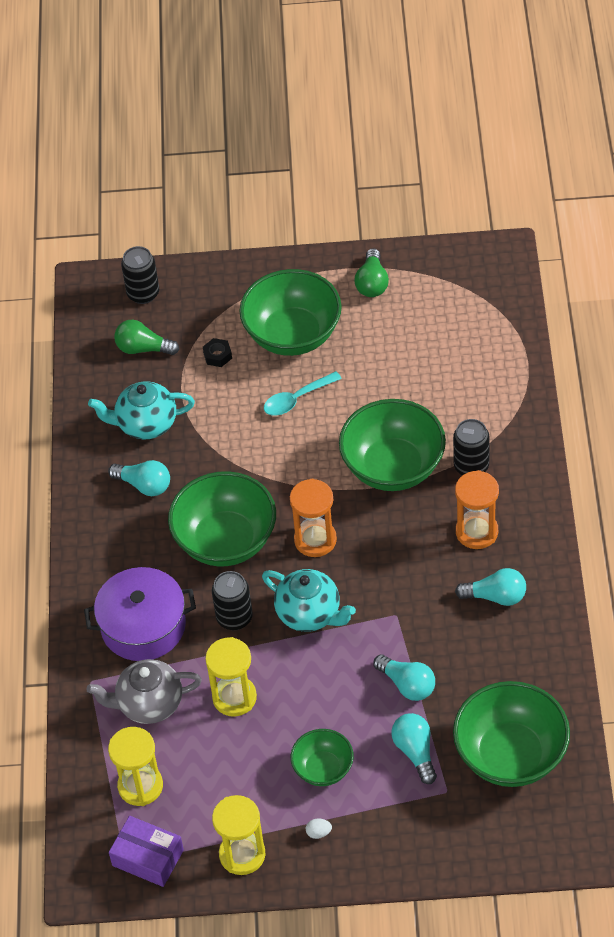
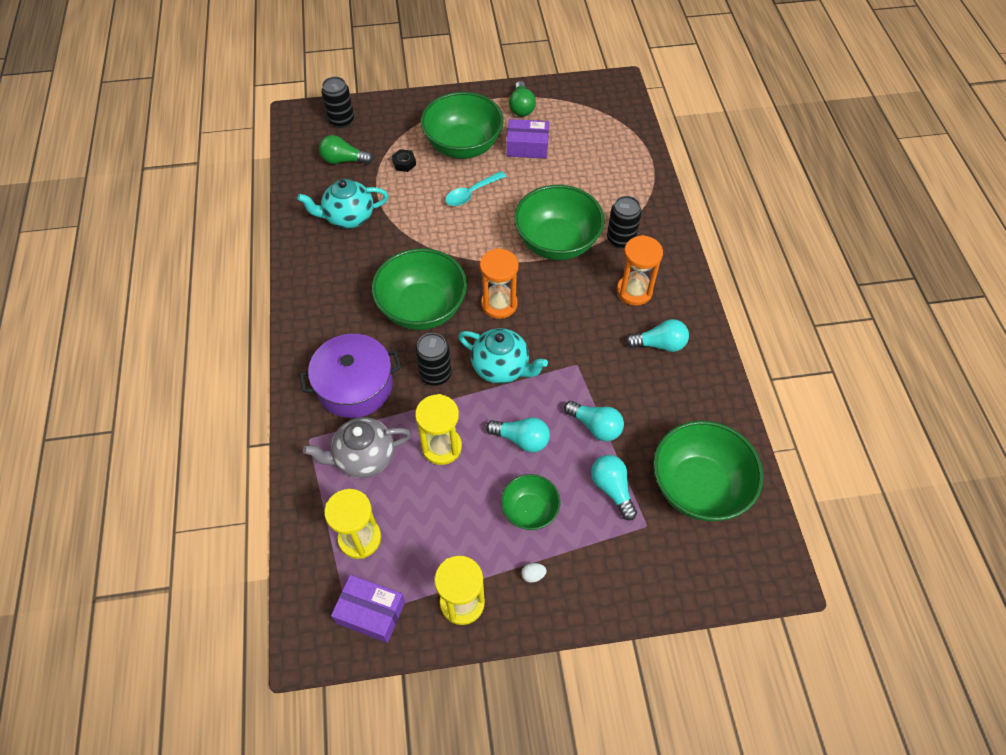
camera: 10 degrees left, 5 degrees up
(144, 485) = (349, 266): turquoise light bulb -> turquoise light bulb (521, 439)
(373, 338) = (527, 146): none -> purple box

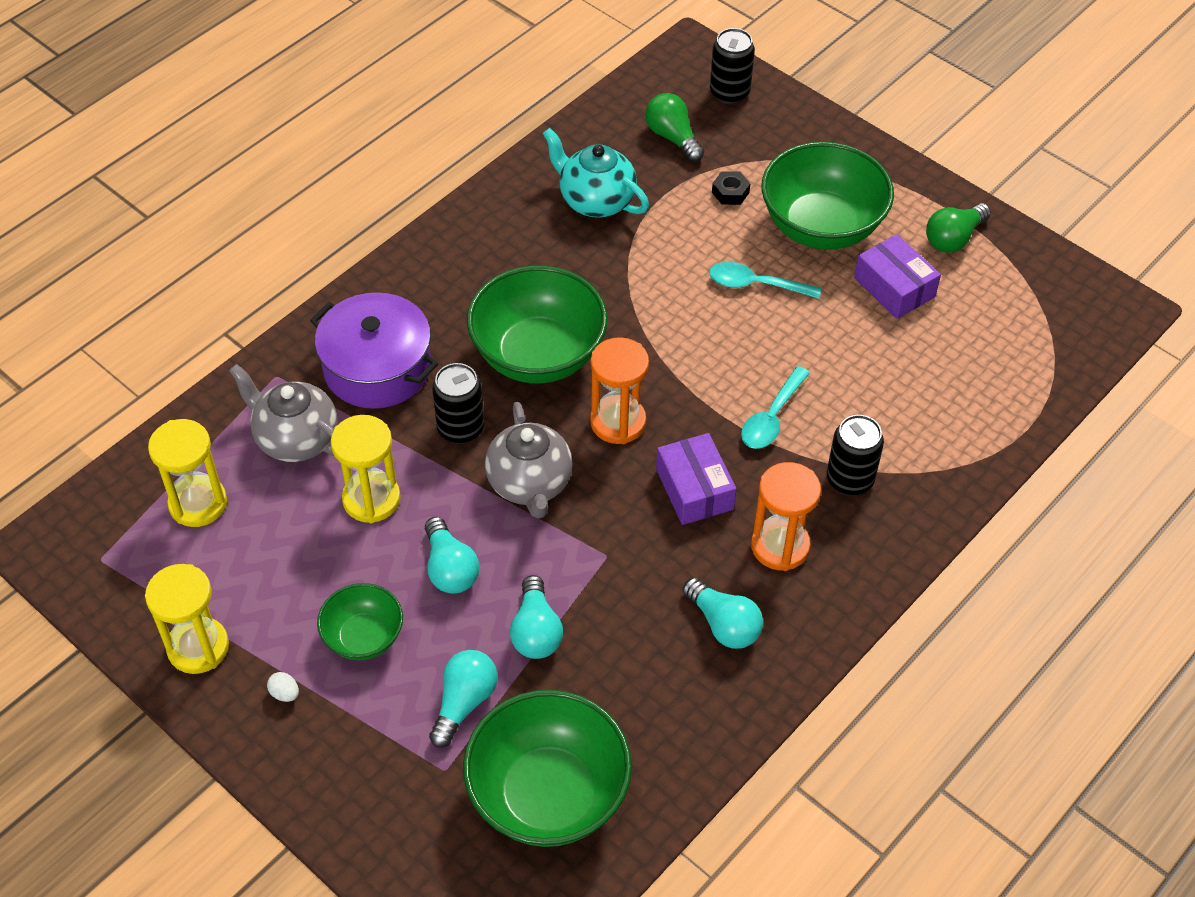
camera: 50 degrees right, 5 degrees down
(371, 612) = (123, 572): purple box -> purple box (694, 489)
(501, 367) = (530, 484): turquoise teapot -> grey teapot
(557, 242) = (772, 417): green bowl -> turquoise spoon

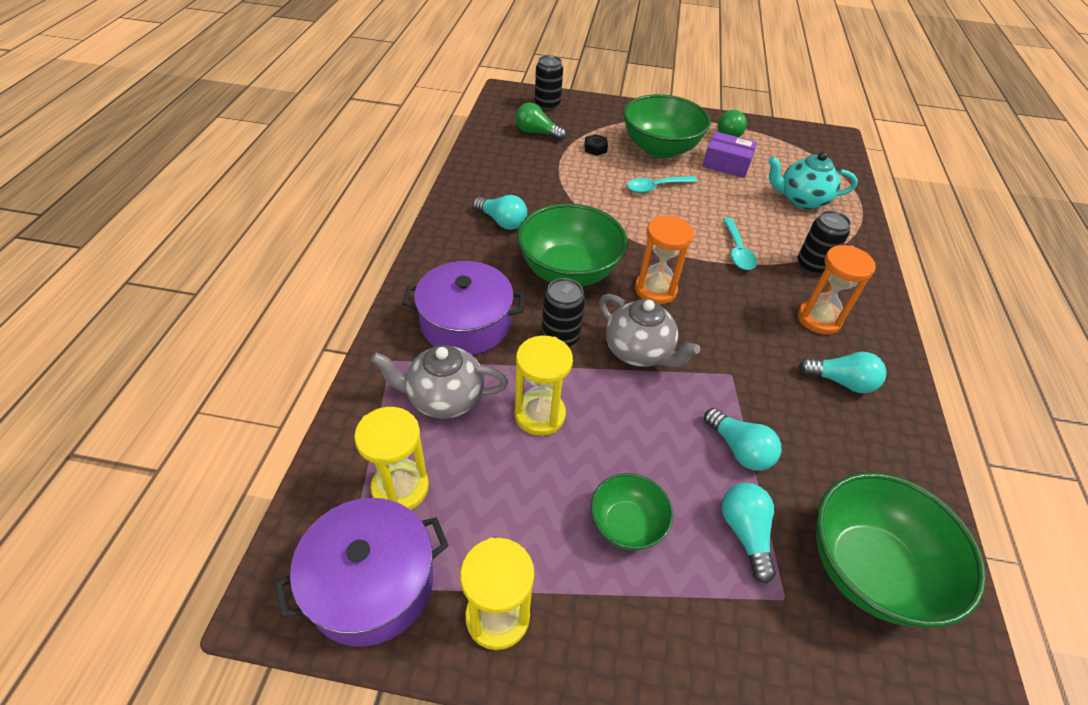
camera: 35 degrees left, 5 degrees down
(122, 569) = (371, 583): none -> purple pot
(285, 693) = (606, 612): white egg -> none
(450, 568) = (640, 436): turquoise light bulb -> turquoise light bulb (502, 221)
(595, 201) = (522, 177): turquoise teapot -> turquoise teapot (801, 200)
(694, 489) = (739, 308): purple box -> none

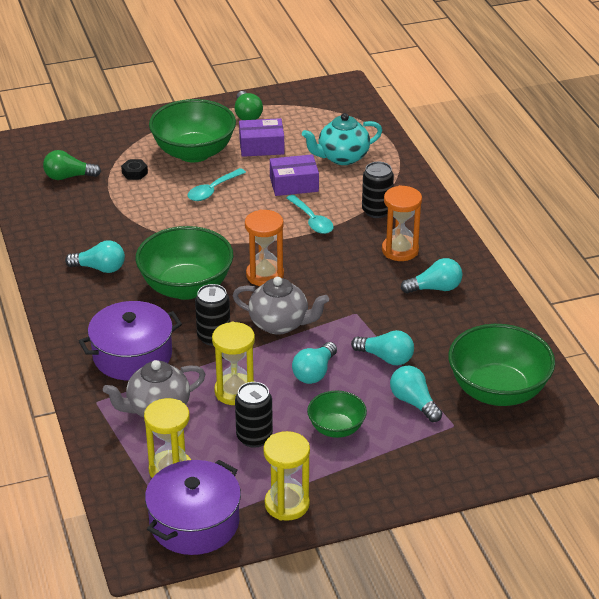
camera: 25 degrees left, 10 degrees down
(547, 104) = (56, 144): black can -> black can (254, 437)
(643, 431) = (314, 372): none -> turquoise light bulb
(738, 209) = (294, 184): none -> purple box

